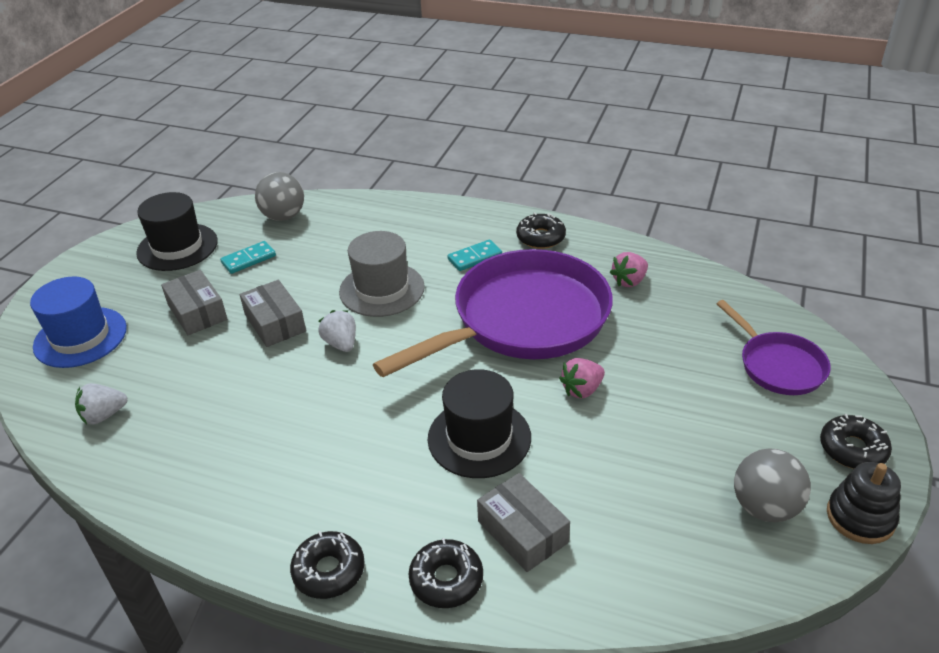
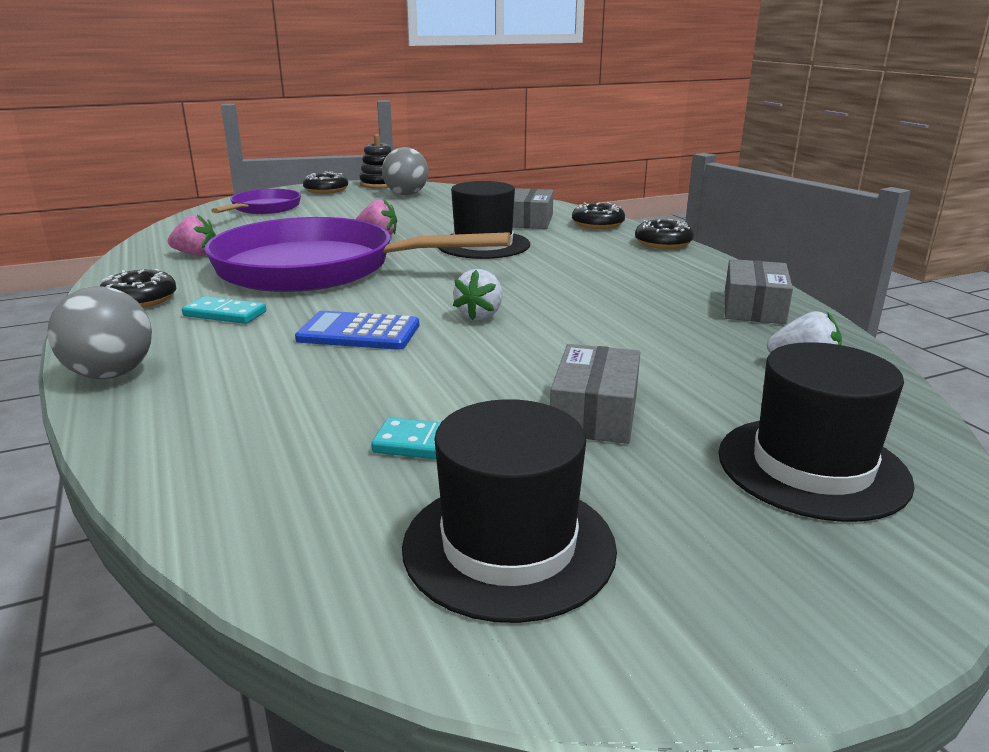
camera: 135 degrees left, 15 degrees down
(80, 337) = (812, 467): blue hat -> black hat
(275, 323) = (515, 357): grey box -> grey box (753, 307)
(283, 216) = (258, 488): grey ball -> grey ball (111, 374)
(382, 289) = (359, 332): grey hat -> blue calculator

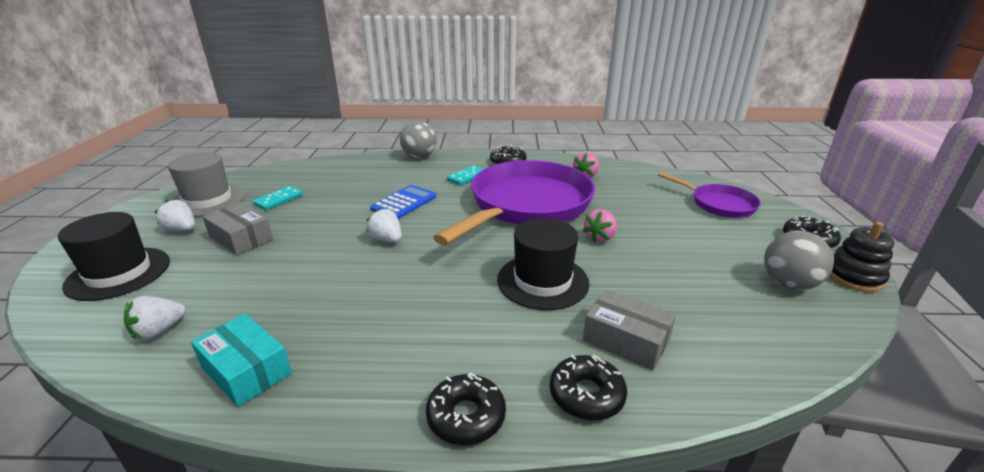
camera: 115 degrees right, 5 degrees up
(509, 546) = (208, 200): black hat -> grey hat
(647, 493) = (181, 230): none -> white strawberry
(753, 307) = (246, 370): grey box -> turquoise box

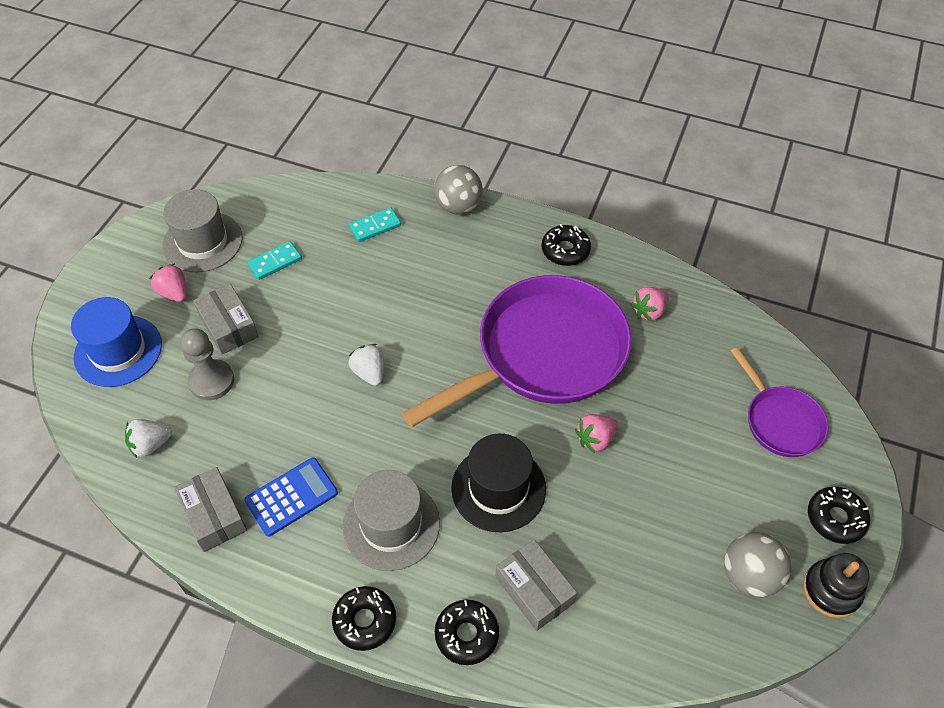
camera: 20 degrees right, 25 degrees up
(119, 273) = (118, 351): black hat -> blue hat
(181, 230) = (174, 293): white strawberry -> pink strawberry
(228, 273) = (211, 381): none -> grey pawn
(246, 370) = (213, 515): turquoise box -> grey box
(404, 203) = (407, 308): blue calculator -> blue calculator (291, 497)
(455, 328) = (391, 524): none -> grey hat
(467, 177) = (499, 272): turquoise domino -> turquoise domino (375, 226)

